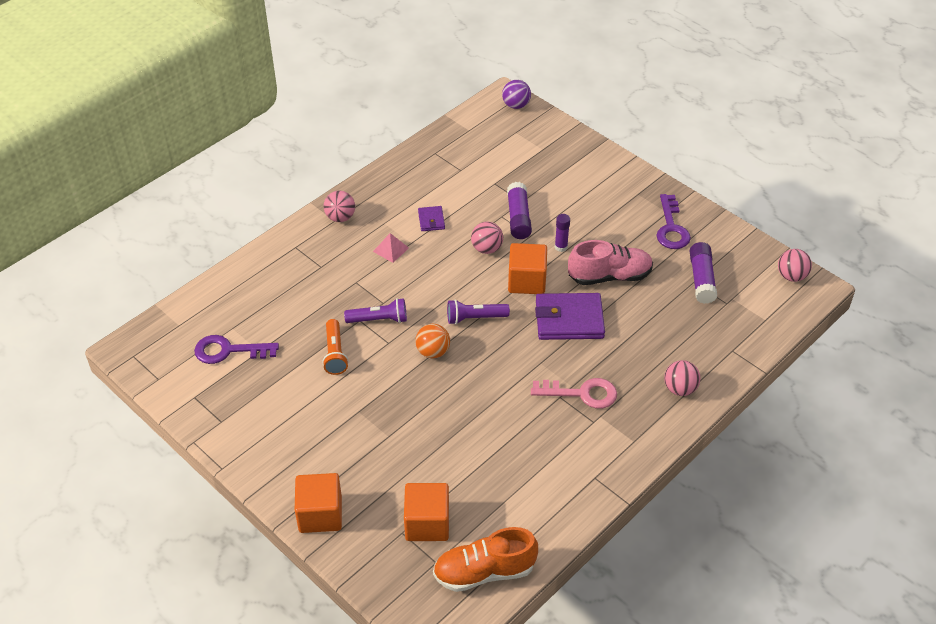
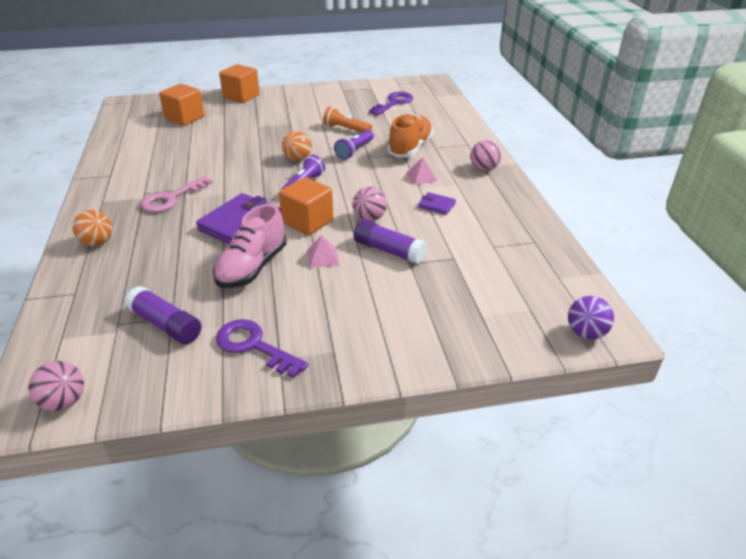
camera: 125 degrees right, 10 degrees down
(484, 572) = (130, 122): orange shoe -> orange shoe (410, 148)
(561, 247) = (322, 257): purple glue stick -> pink pyramid
(680, 389) = (97, 242): pink ball -> orange ball

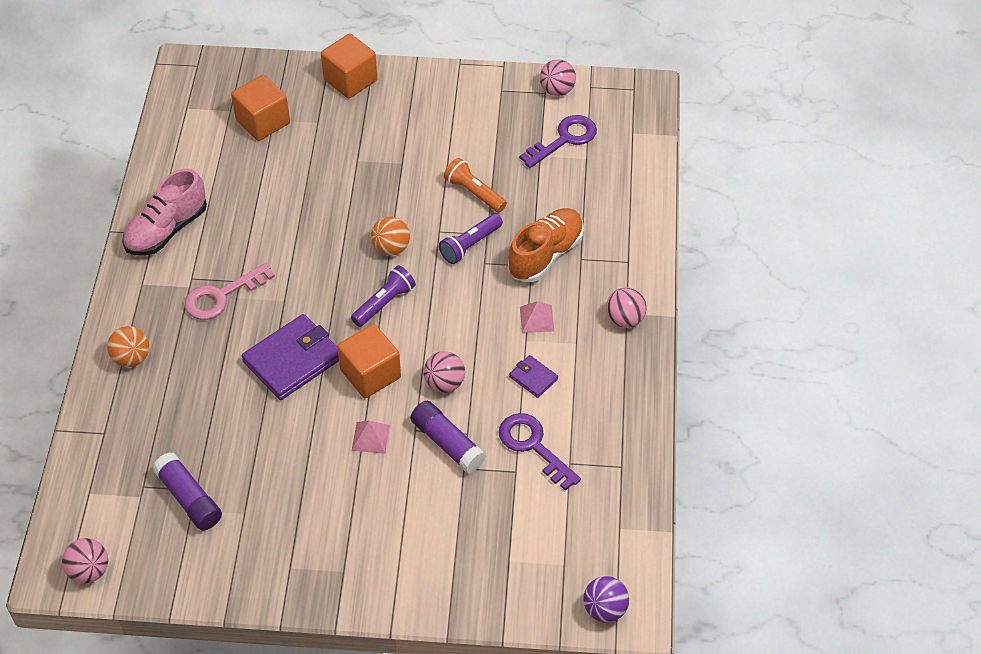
camera: 15 degrees right, 15 degrees up
(252, 267) = (291, 436): pink shoe -> pink shoe (167, 230)
(253, 346) = (269, 546): purple key -> purple key (533, 446)
(378, 86) = (557, 90): none -> pink ball

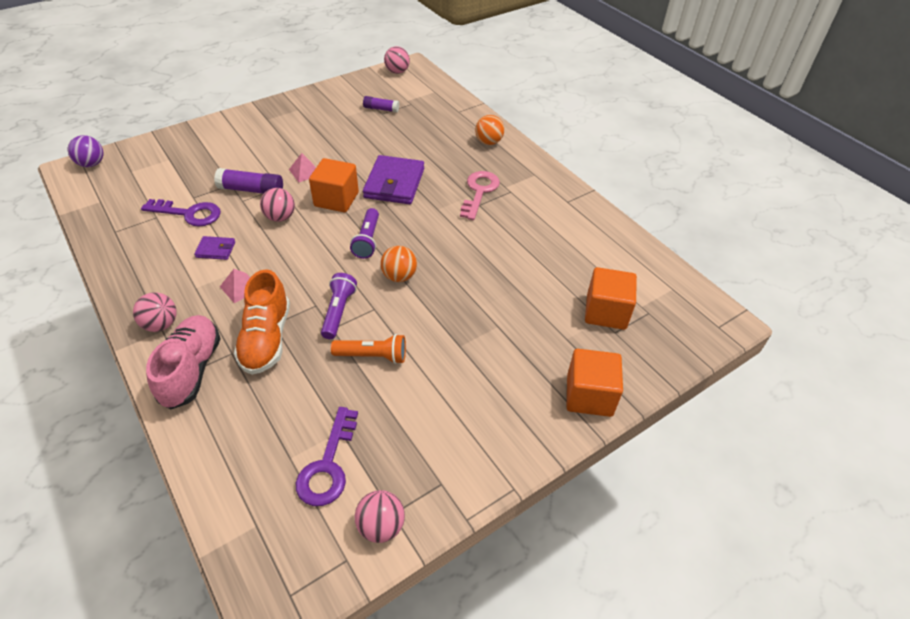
camera: 140 degrees right, 5 degrees down
(167, 230) = (563, 207): pink shoe -> pink shoe (191, 370)
(189, 498) = (381, 109): purple glue stick -> purple glue stick, size x0.64

